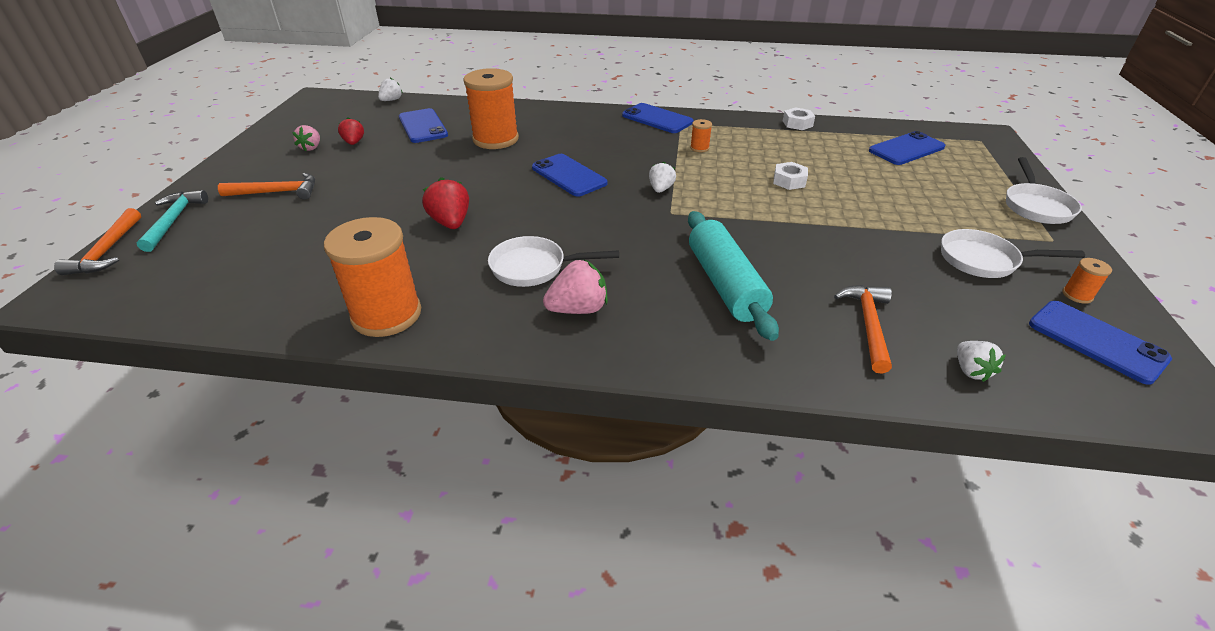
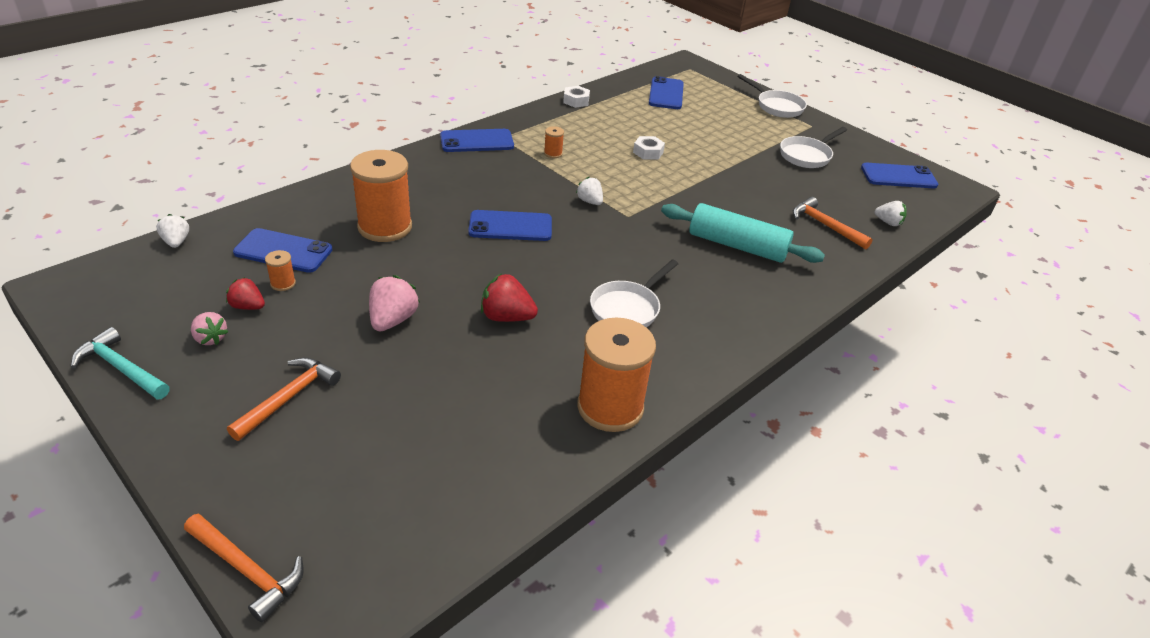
camera: 55 degrees left, 0 degrees up
(173, 220) = (243, 496): turquoise hammer -> turquoise hammer (121, 368)
(578, 309) = (701, 315): pink strawberry -> pink strawberry (393, 320)
(1077, 295) = (861, 155): orange spool -> orange spool (283, 283)

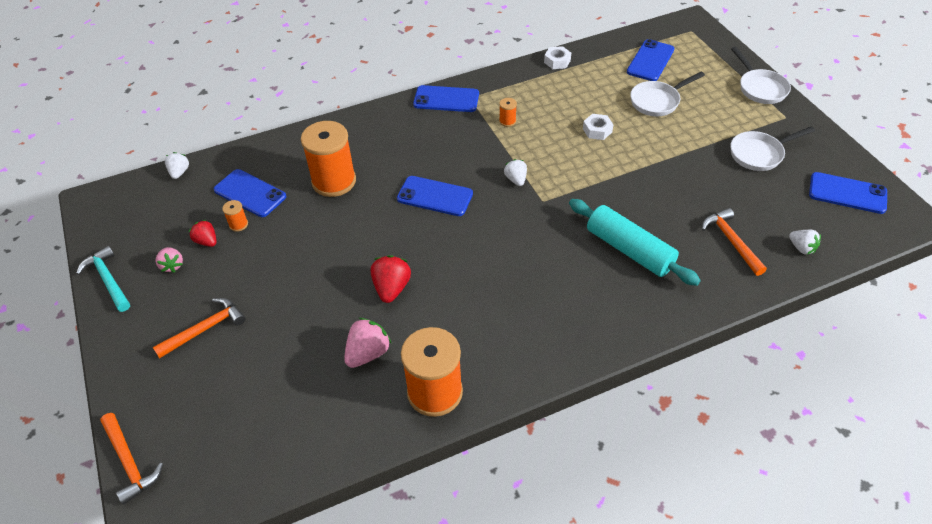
camera: 25 degrees right, 10 degrees up
(393, 320) = (304, 274): pink strawberry -> pink strawberry (368, 353)
(506, 317) = (391, 288): red strawberry -> red strawberry turned 60 degrees clockwise
(628, 308) = (495, 299): white pan -> white pan (657, 101)

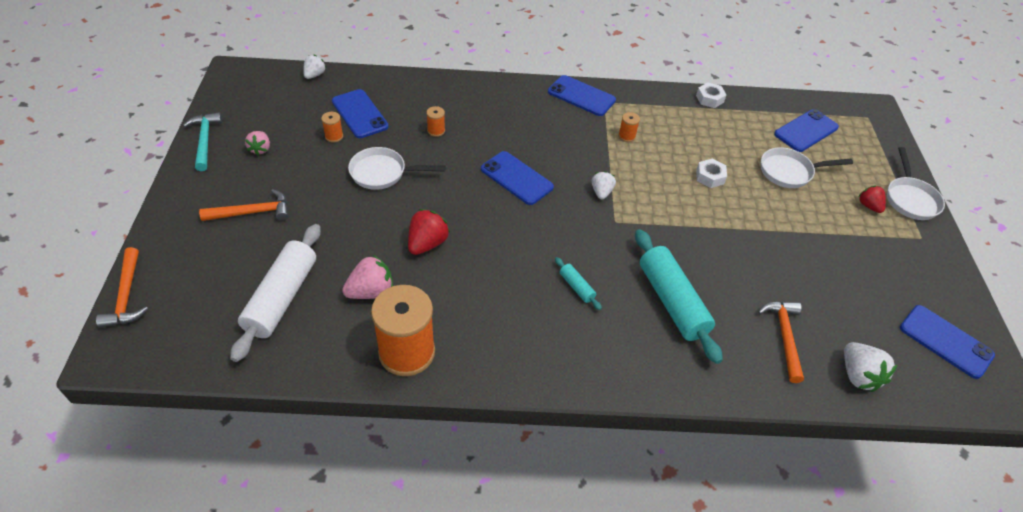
camera: 20 degrees right, 0 degrees up
(207, 241) = (300, 140): red strawberry -> red strawberry (869, 206)
(287, 395) = (282, 298): none -> white rolling pin
(334, 181) = (436, 131): orange spool -> orange spool, size x0.41
(545, 271) = (576, 287): none -> turquoise rolling pin
(759, 154) = (868, 263): white pan -> white pan (383, 173)
(801, 248) = (858, 375): white strawberry -> white strawberry, size x1.54

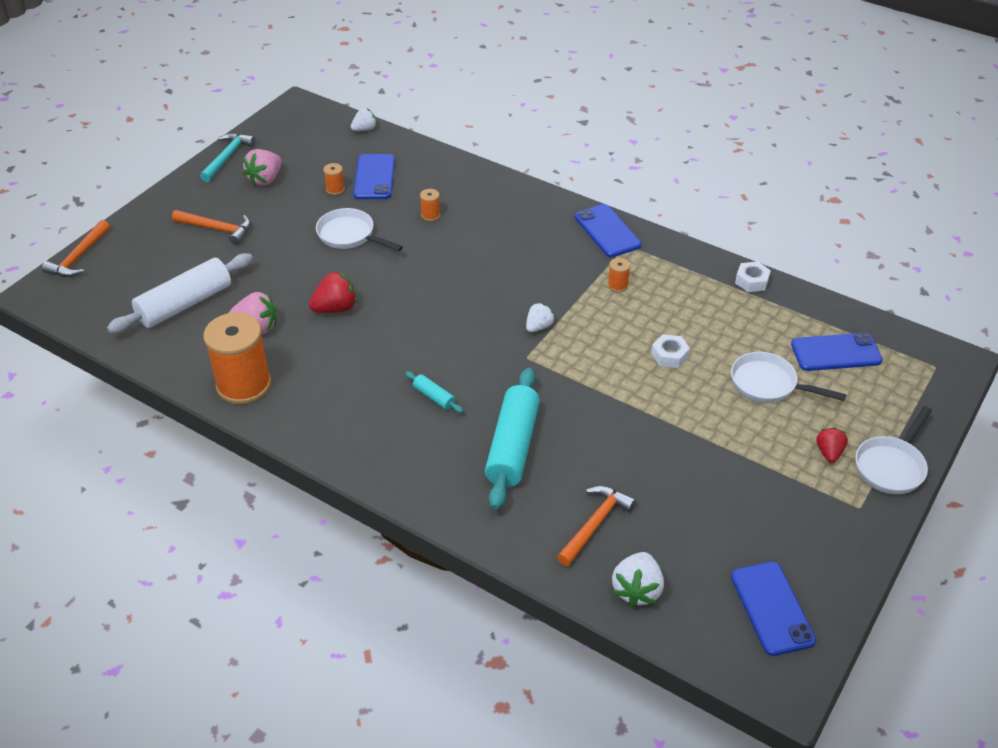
camera: 35 degrees right, 5 degrees down
(260, 149) = (265, 179): pink strawberry -> pink strawberry, size x1.54
(516, 178) = (467, 284): blue phone -> none
(576, 287) = (434, 397): turquoise rolling pin -> turquoise rolling pin turned 45 degrees counterclockwise

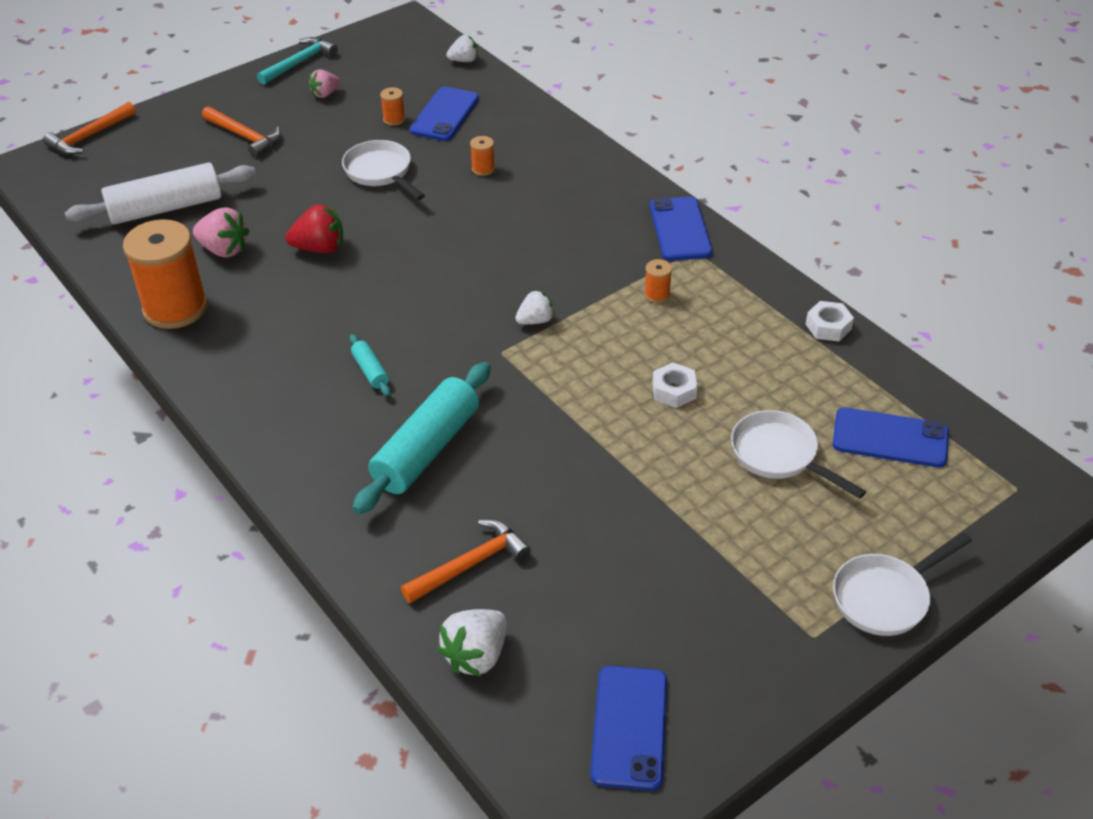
camera: 20 degrees right, 0 degrees up
(265, 179) = (325, 94): pink strawberry -> pink strawberry, size x0.65
(829, 452) = (811, 558): red strawberry -> none

